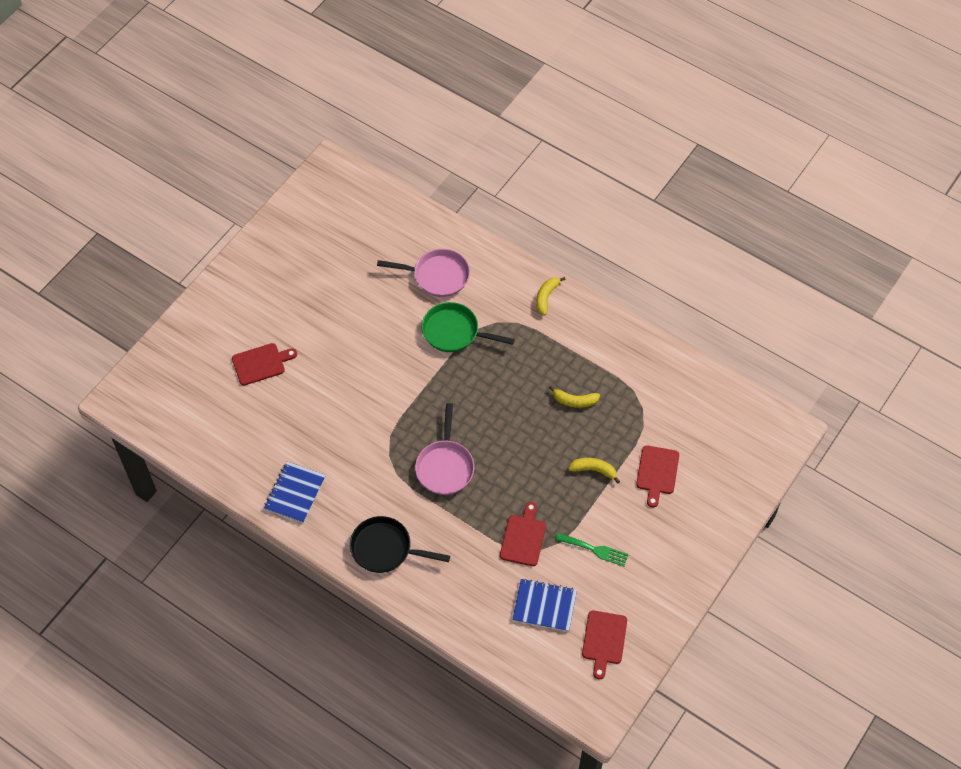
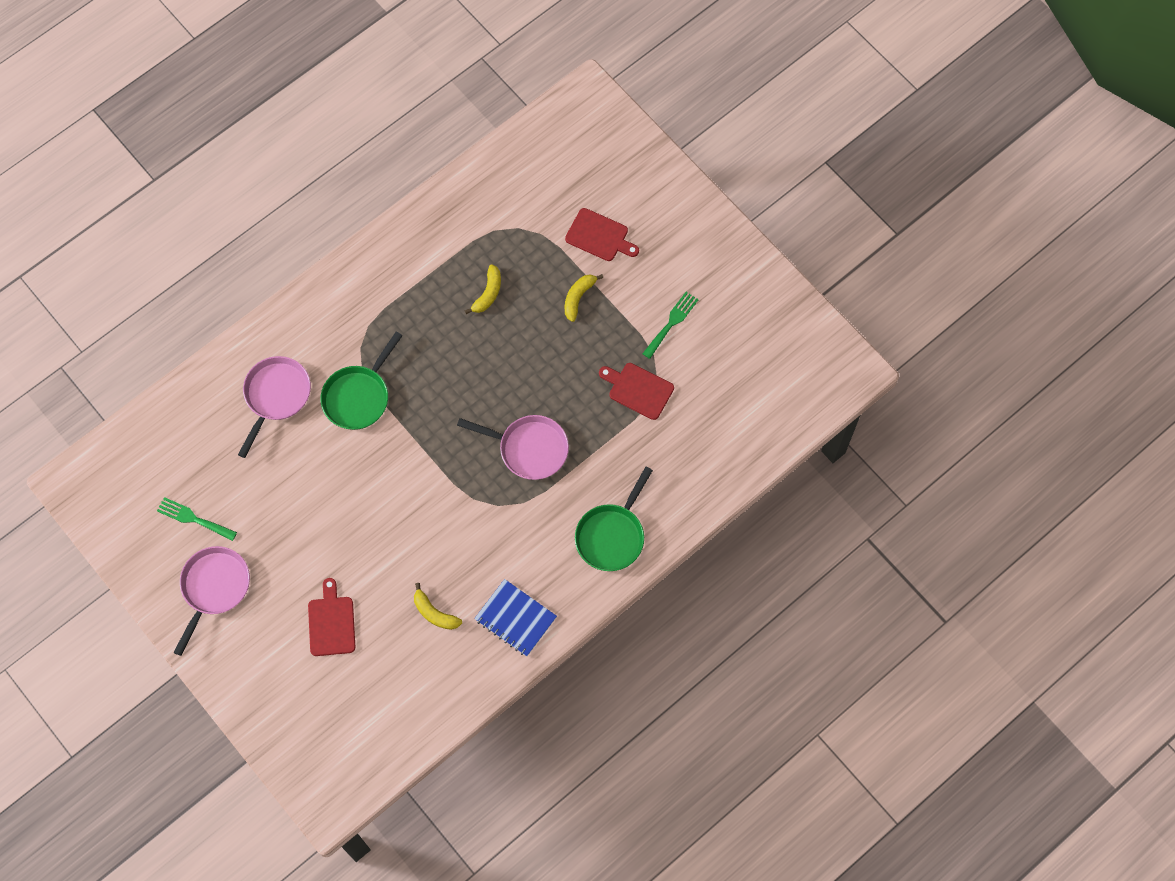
camera: 75 degrees left, 10 degrees up
(270, 278) = (214, 588): none -> pink pan
(322, 250) = (193, 518): none -> green fork
(385, 549) = (612, 535): black pan -> green pan
(544, 606) = (722, 389): blue notebook -> none
(546, 297) = (345, 286): yellow banana -> yellow banana (434, 613)
(604, 640) = (775, 342): red cutting board -> none

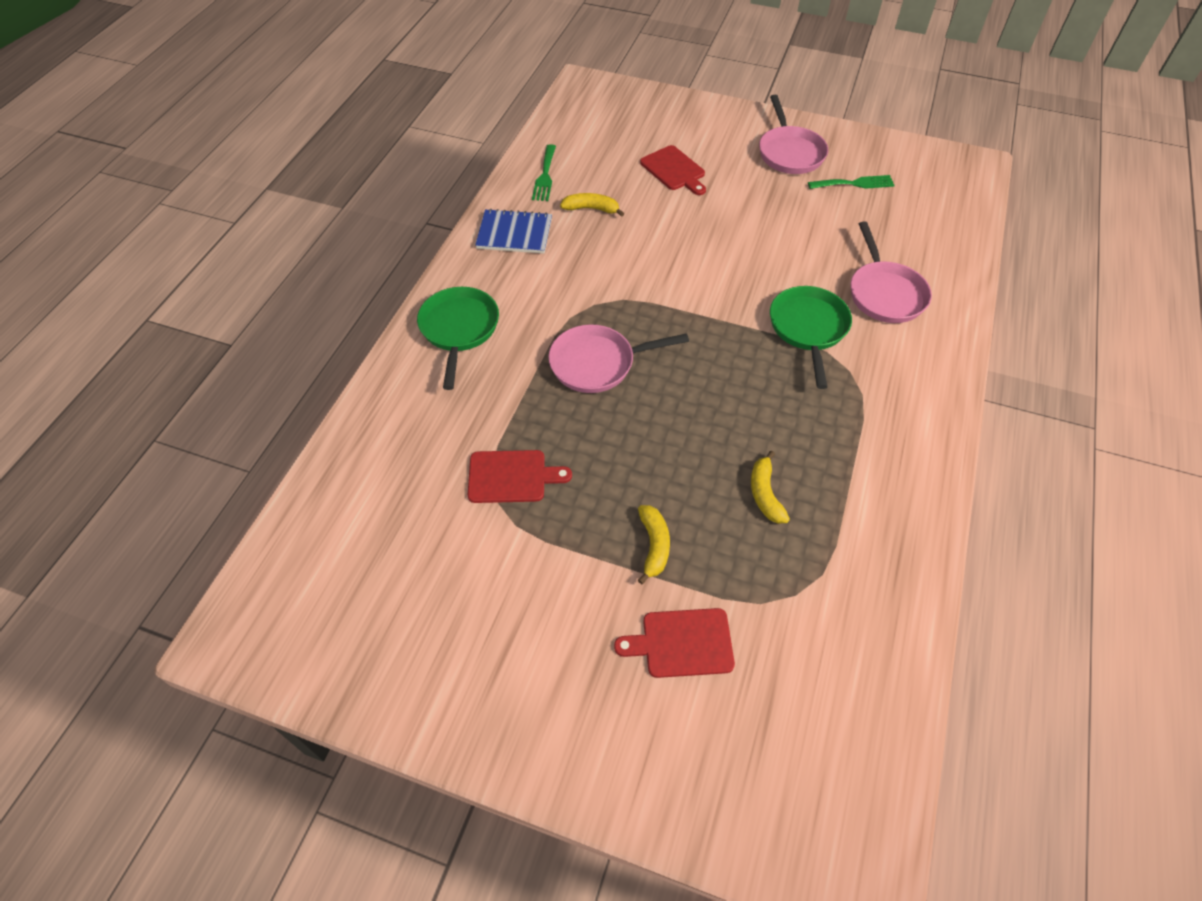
camera: 150 degrees right, 15 degrees down
(671, 322) = (514, 576): green fork -> green fork (545, 176)

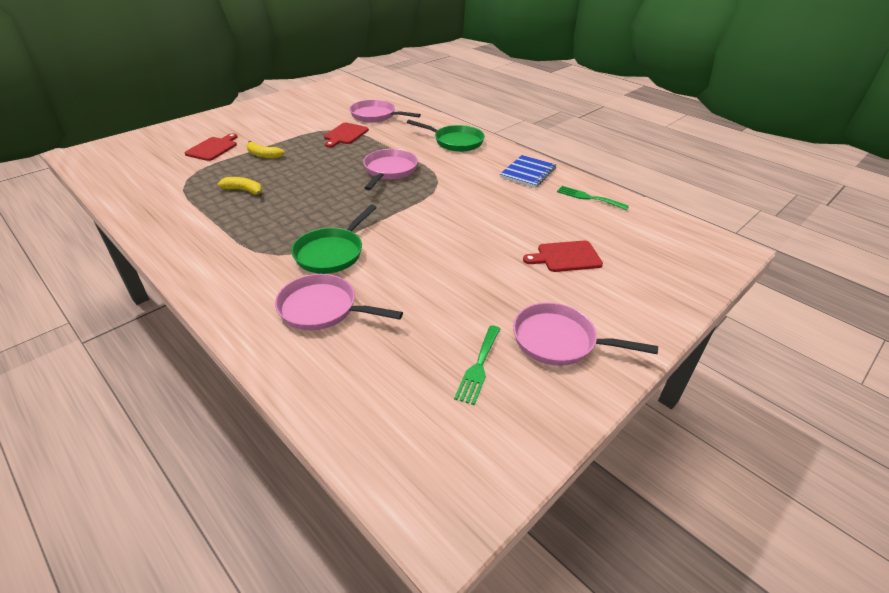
camera: 115 degrees right, 15 degrees down
(405, 474) = (376, 116): none -> pink pan
(591, 209) = (536, 205): yellow banana -> none
(808, 329) = (332, 253): green pan -> green pan turned 90 degrees clockwise

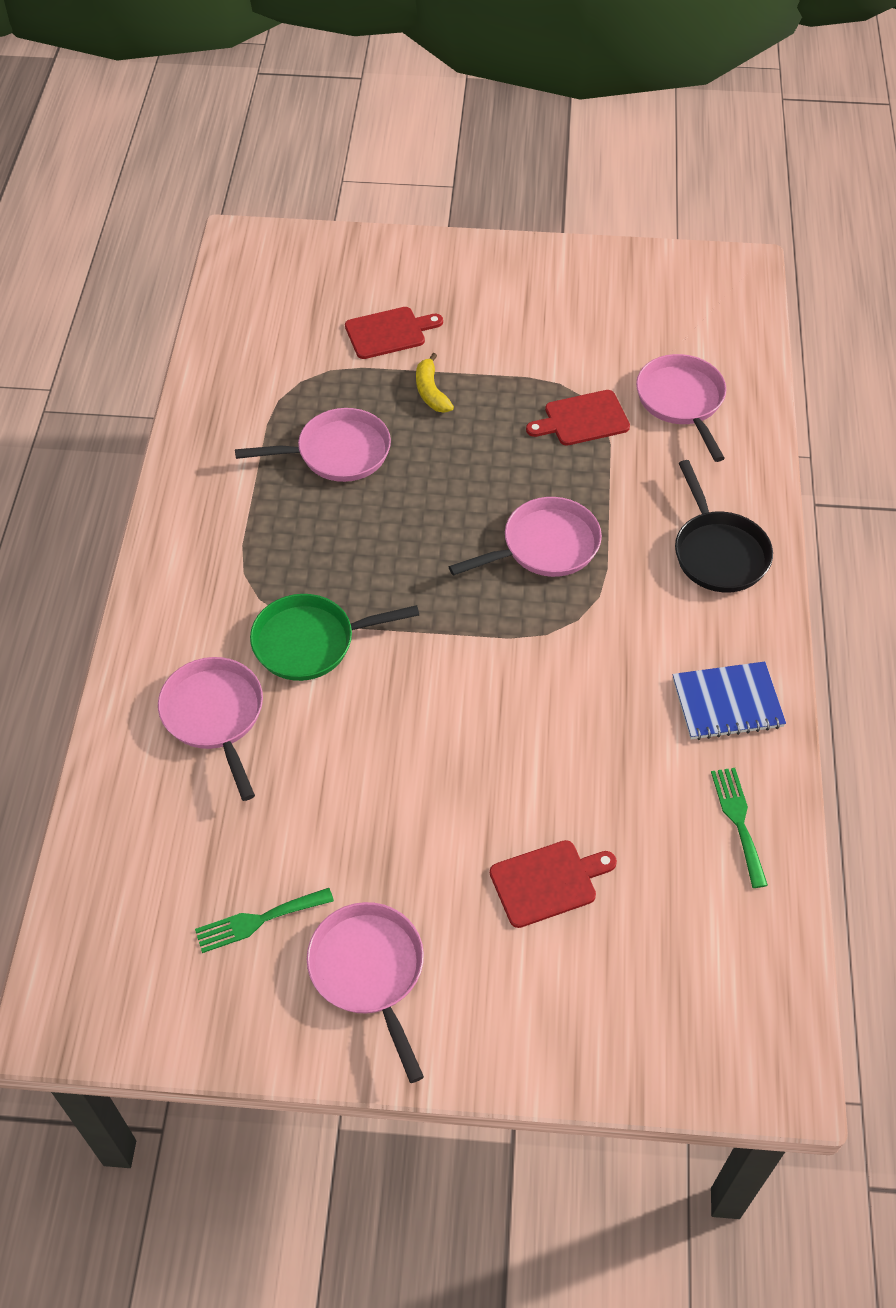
camera: 50 degrees right, 15 degrees up
(244, 190) = (337, 453): yellow banana -> pink pan
(455, 142) = (718, 552): green pan -> black pan
(566, 257) = (547, 882): red cutting board -> red cutting board turned 120 degrees clockwise

